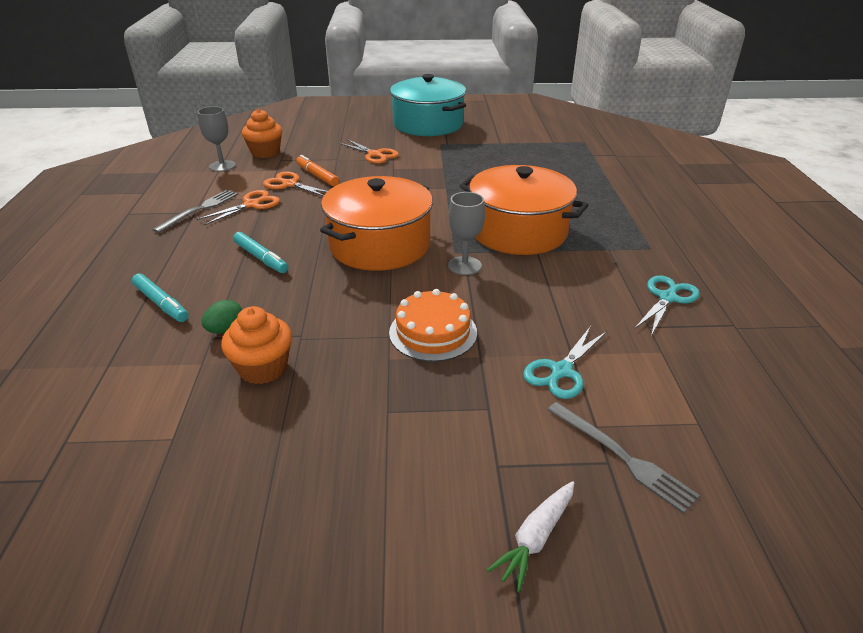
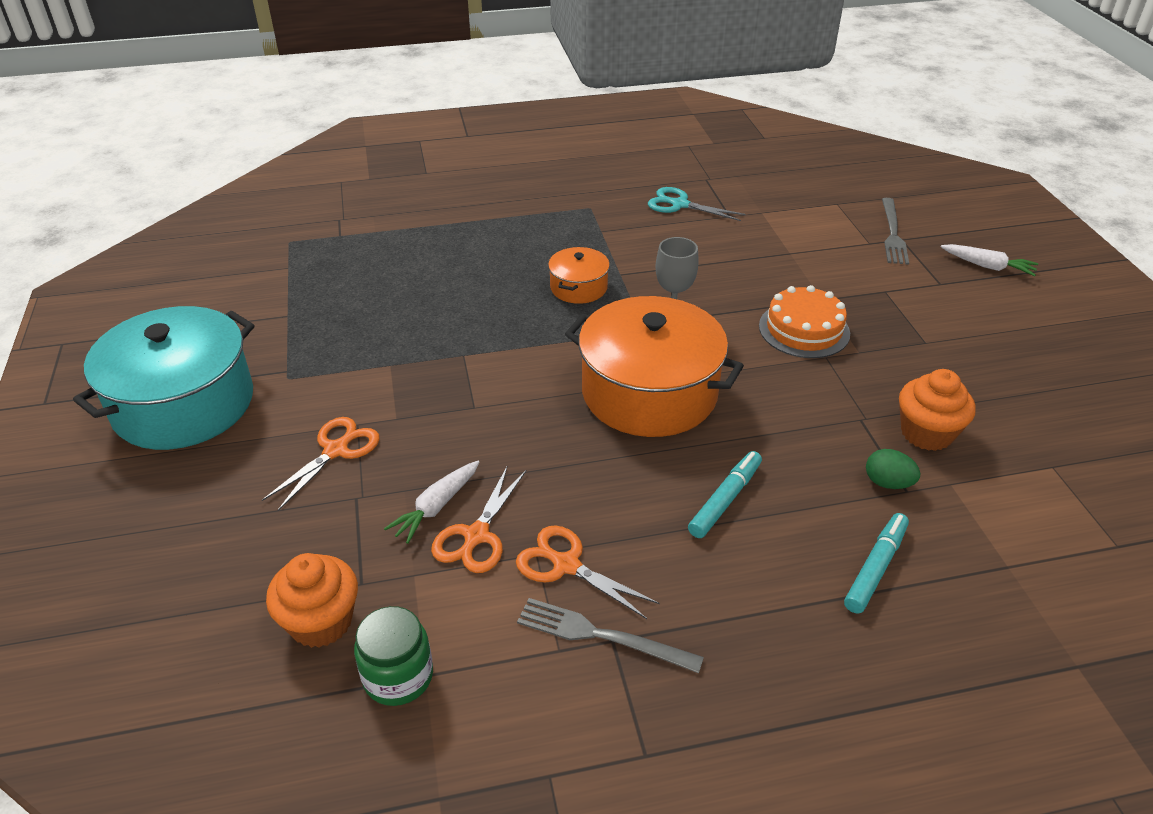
camera: 100 degrees left, 5 degrees up
(222, 166) = (398, 676): grey goblet -> green jar
(317, 176) = (436, 507): orange marker -> white carrot
(518, 231) = (578, 287): orange pot -> orange pot, size x0.48
(561, 371) = (816, 258): turquoise scissors -> none
(622, 457) = (893, 233): grey fork -> grey fork turned 150 degrees clockwise

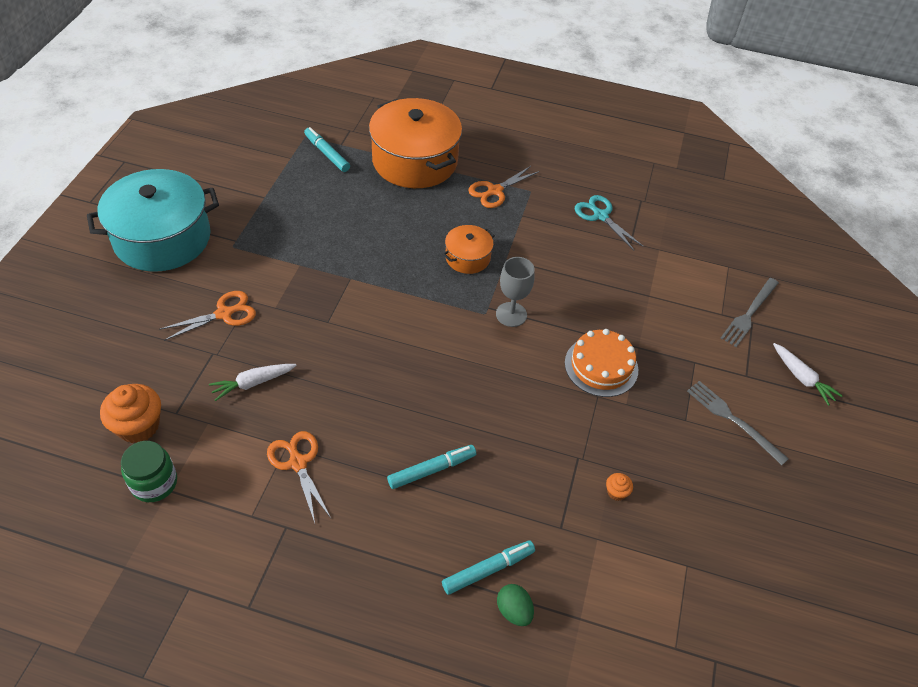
camera: 25 degrees right, 10 degrees up
(331, 249) = (327, 154): none -> turquoise marker
(476, 535) = (261, 415): orange scissors -> orange scissors (495, 191)
(601, 636) = (282, 520): grey fork -> grey fork (733, 420)
(649, 392) = (448, 365): orange pot -> orange pot (415, 161)
(887, 483) = (552, 515): green egg -> green egg (514, 611)
(926, 433) = (616, 492): orange cupcake -> orange cupcake, size x0.46

